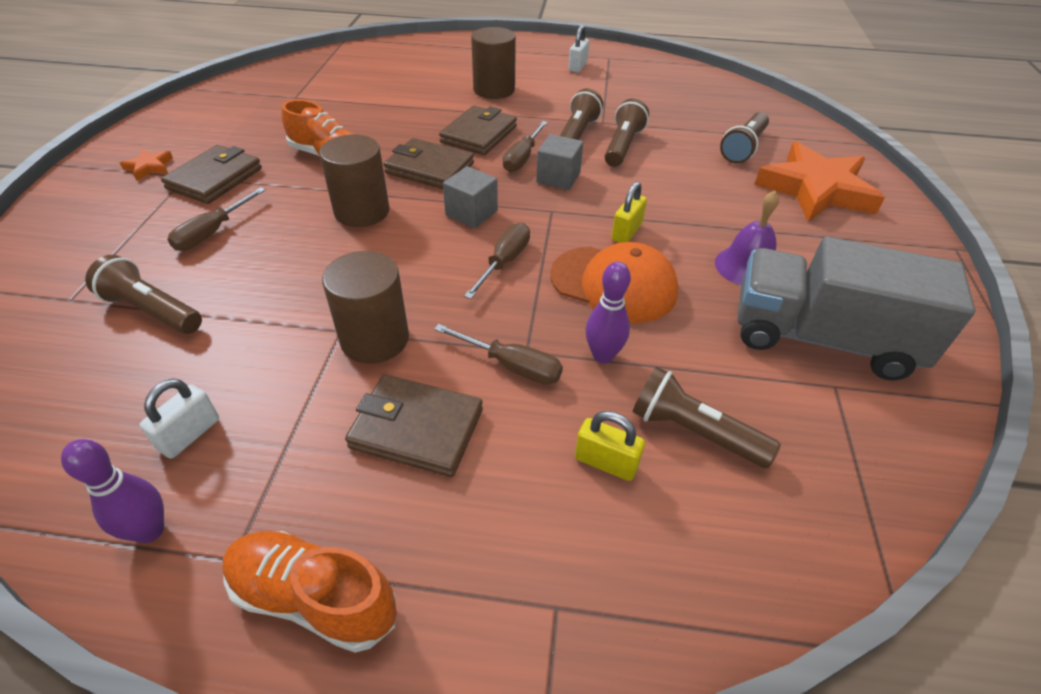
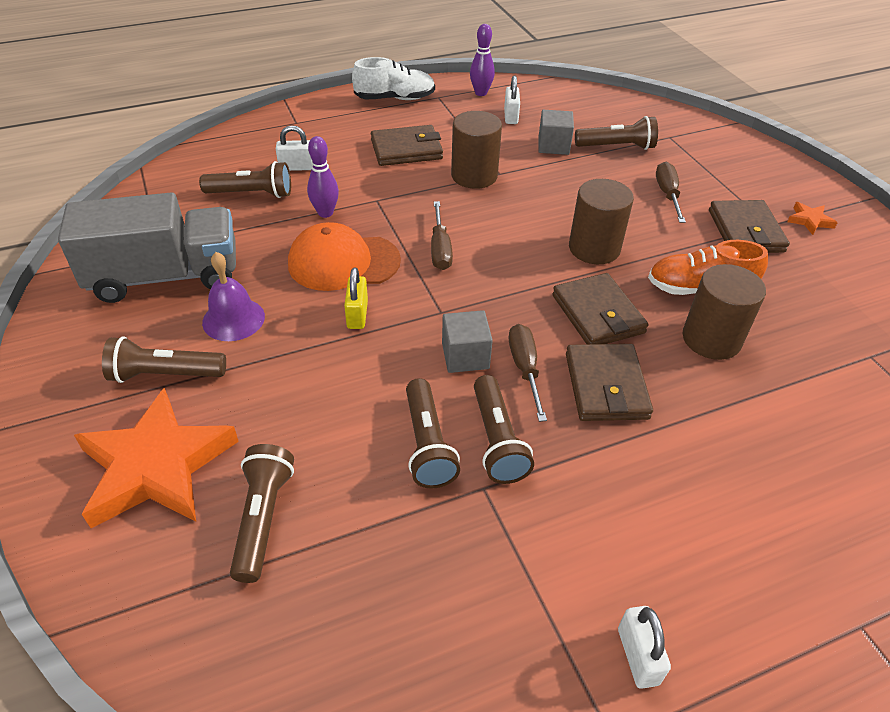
camera: 150 degrees right, 0 degrees up
(314, 598) = (395, 98): orange shoe -> white shoe
(429, 168) = (597, 314): brown wallet -> brown wallet turned 75 degrees clockwise
(471, 213) = (507, 281): grey cube -> grey cube (553, 146)
(494, 90) = (687, 495): brown cylinder -> brown cylinder (711, 339)
(512, 366) = (379, 189): brown screwdriver -> none
(606, 462) = (297, 167): yellow padlock -> white padlock
(813, 242) = (165, 374): none -> brown flashlight

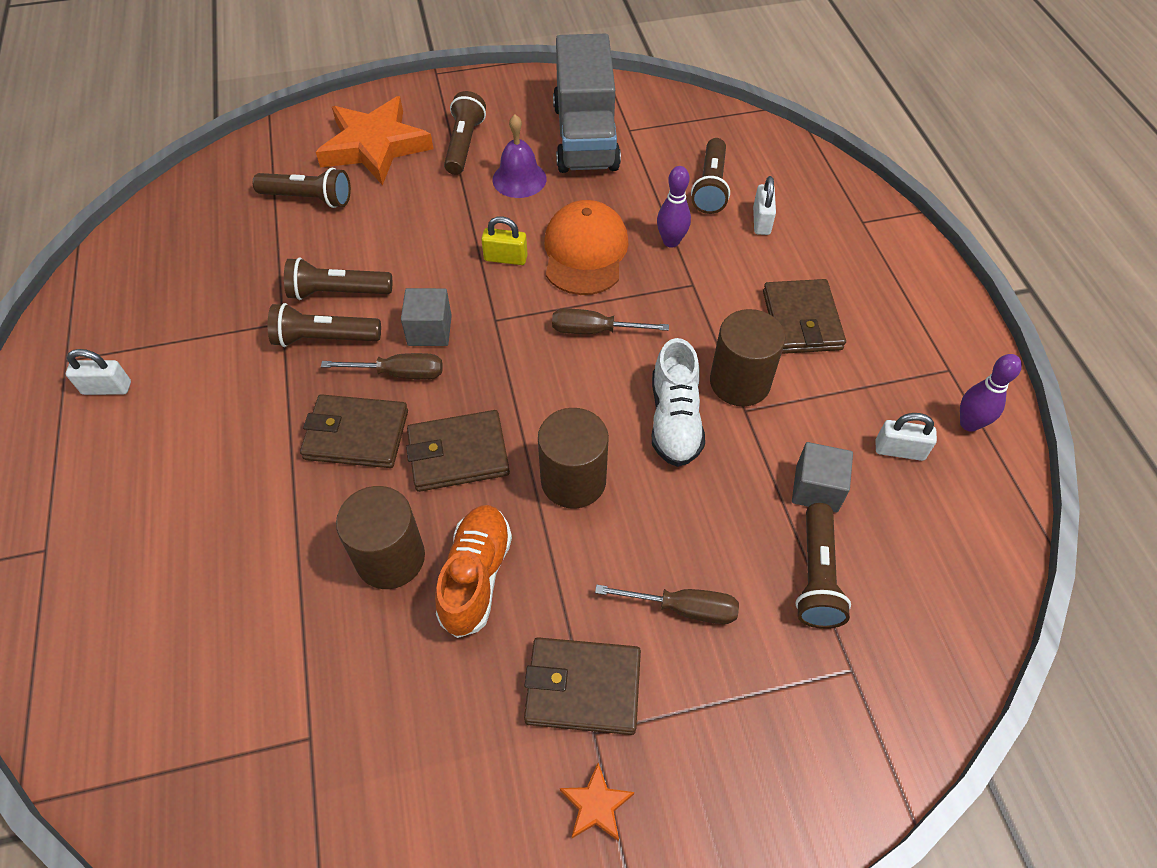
camera: 100 degrees right, 10 degrees up
(395, 98) = (936, 320): white shoe -> white shoe (674, 420)

